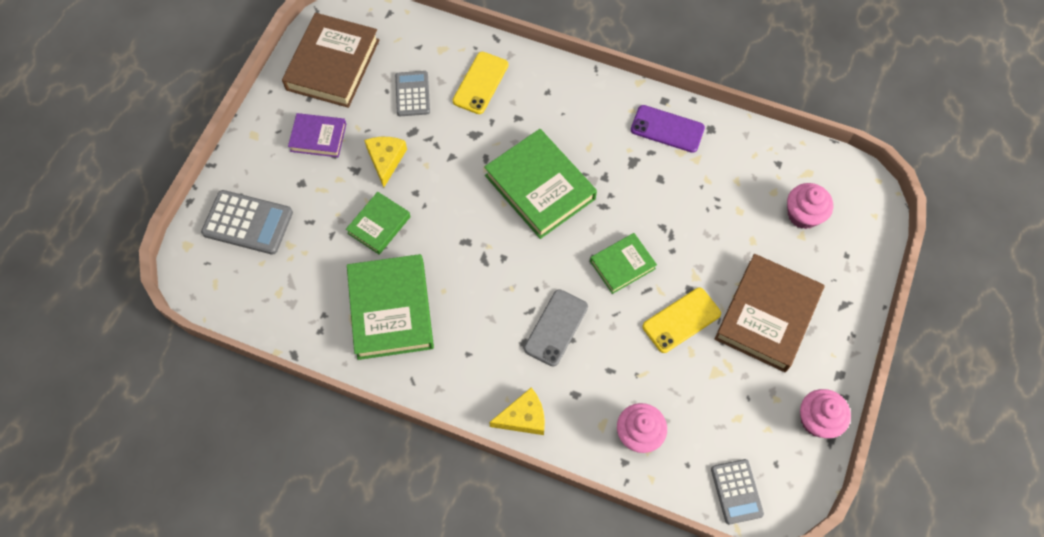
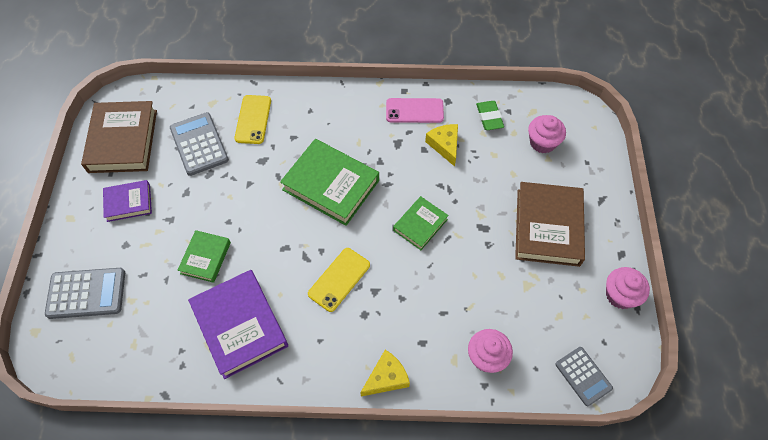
camera: 20 degrees left, 5 degrees down
(386, 160) = (194, 203): yellow cheese -> yellow cheese (444, 145)
(391, 310) = (240, 325): green book -> purple book
(412, 94) = (199, 144): grey calculator -> grey calculator, size x1.50
(556, 327) = (386, 293): grey phone -> none
(667, 129) = (414, 111): purple phone -> pink phone
(681, 320) = (484, 253): yellow phone -> yellow phone (339, 279)
(752, 164) = (489, 117): none -> green eraser

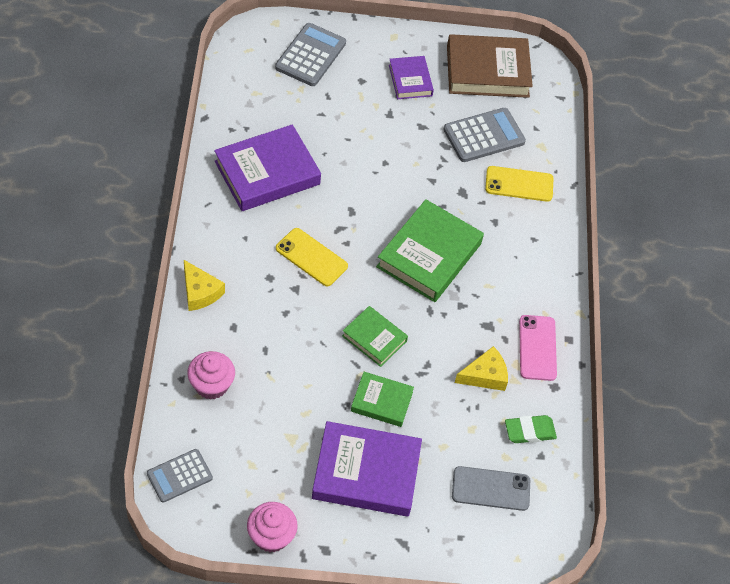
camera: 85 degrees right, 5 degrees down
(86, 293) = (310, 55): grey calculator -> grey calculator turned 150 degrees counterclockwise
(205, 258) = (343, 144): green book -> green book (381, 401)
(542, 142) = (491, 488): pink cupcake -> grey phone
(547, 227) = (366, 473): brown book -> purple book

